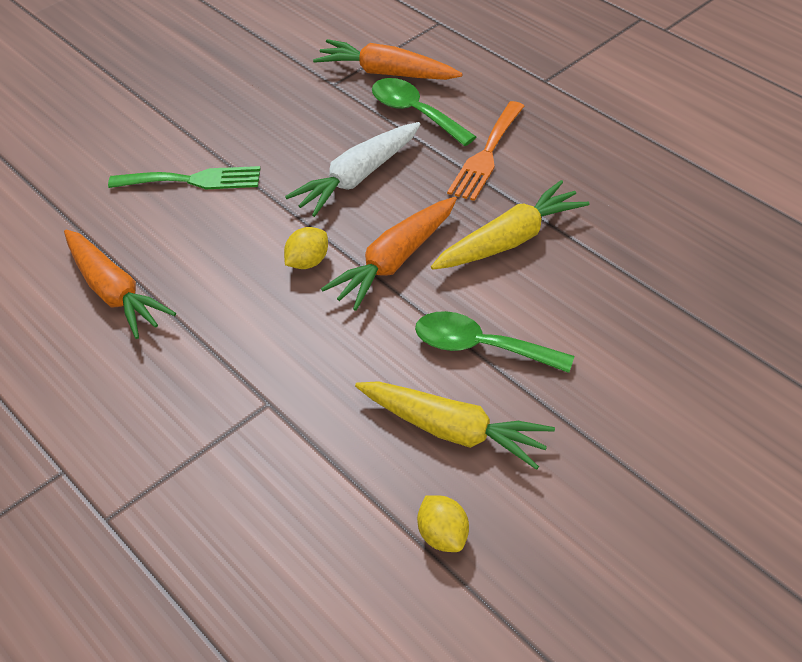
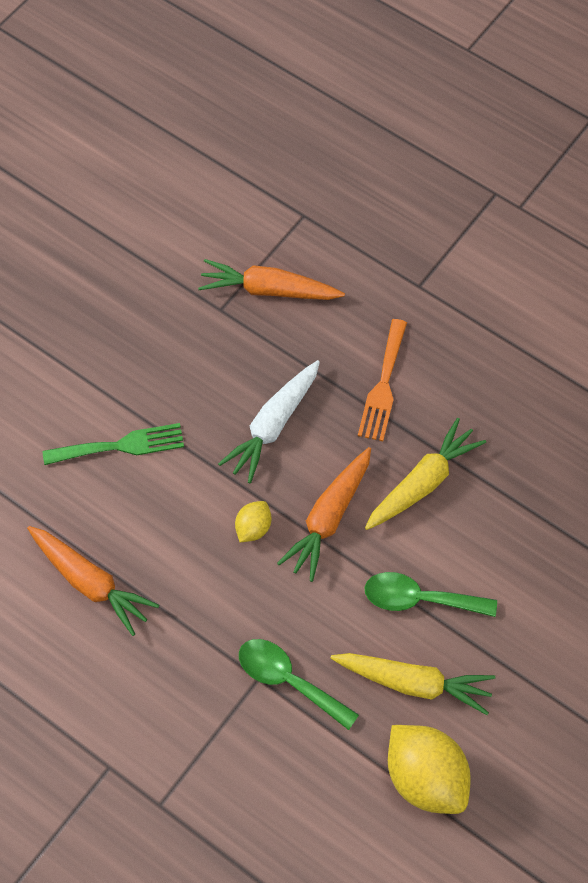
camera: 15 degrees left, 15 degrees up
(415, 112) = (307, 339): green spoon -> green spoon (288, 680)
(443, 536) = (425, 778): yellow lemon -> yellow lemon, size x2.01

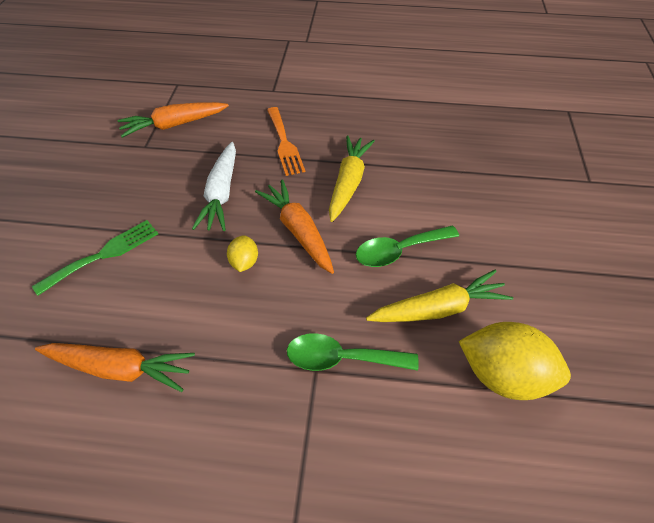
camera: 30 degrees left, 10 degrees down
(328, 518) = (298, 231): orange carrot -> orange carrot turned 150 degrees clockwise

